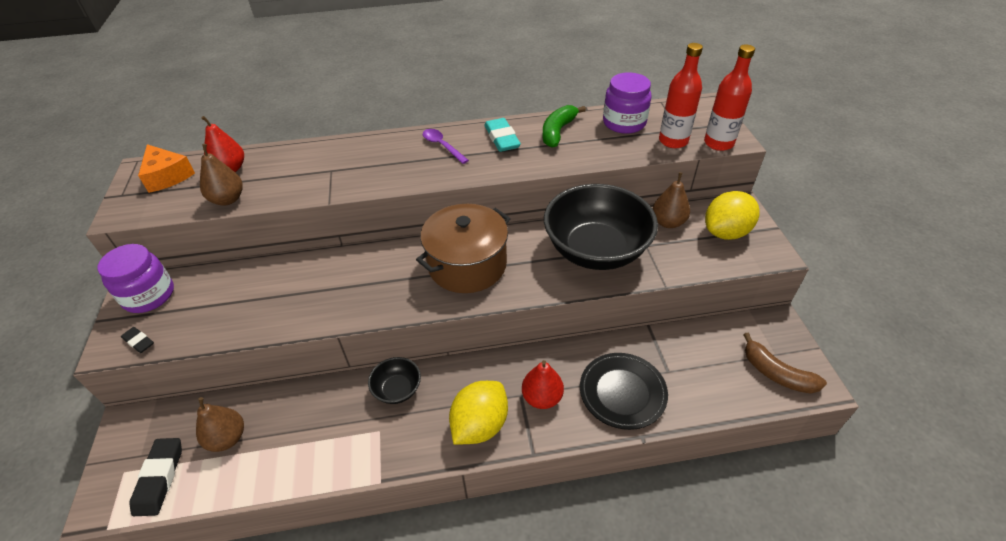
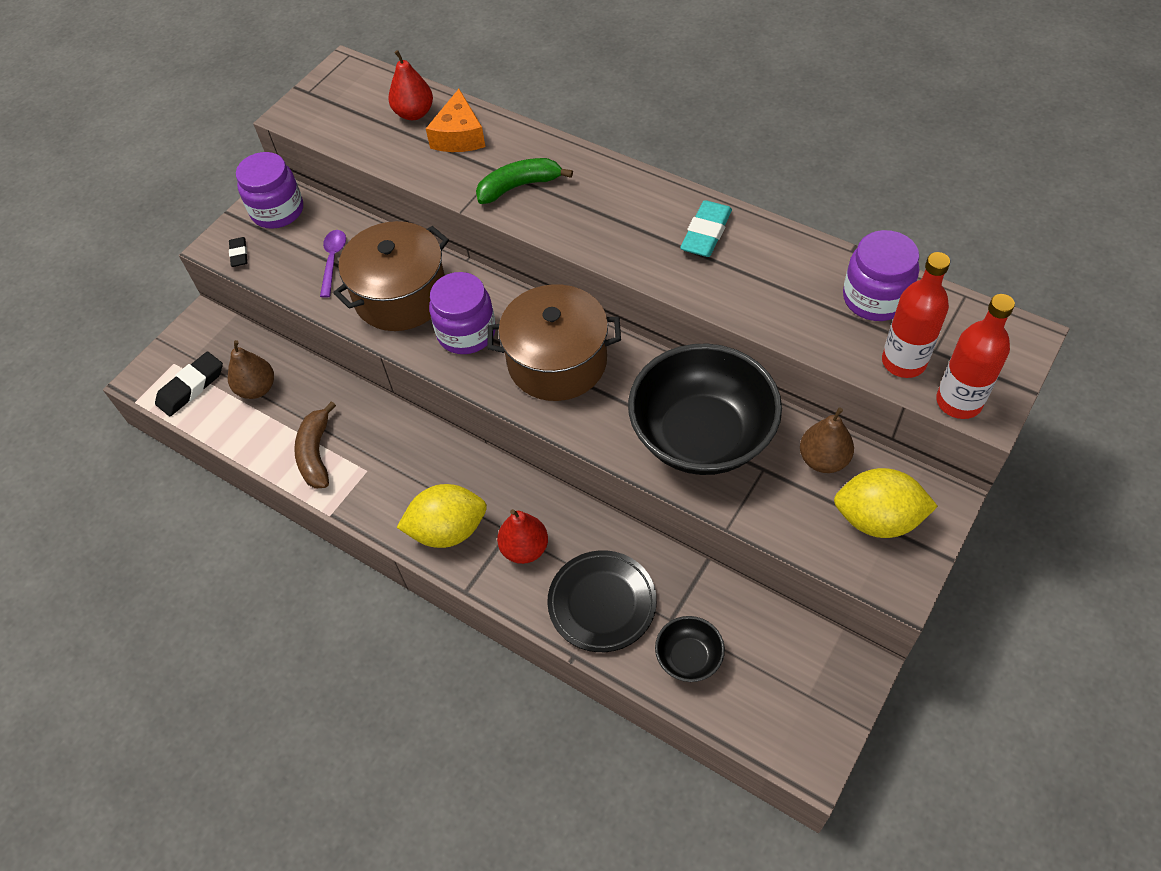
camera: 45 degrees right, 10 degrees up
(167, 176) = (358, 90): orange cheese -> orange cheese (459, 136)
(228, 199) = (383, 151): brown pear -> none
(313, 291) = (401, 296): none -> brown pot
(387, 284) = (466, 333): none -> purple jar
(397, 389) = (413, 444): black bowl -> black bowl (688, 657)
(442, 146) = (633, 205): purple spoon -> purple spoon (333, 261)
(557, 131) = (779, 262): green banana -> green banana (519, 186)
(776, 373) = (782, 713): brown banana -> brown banana (316, 454)

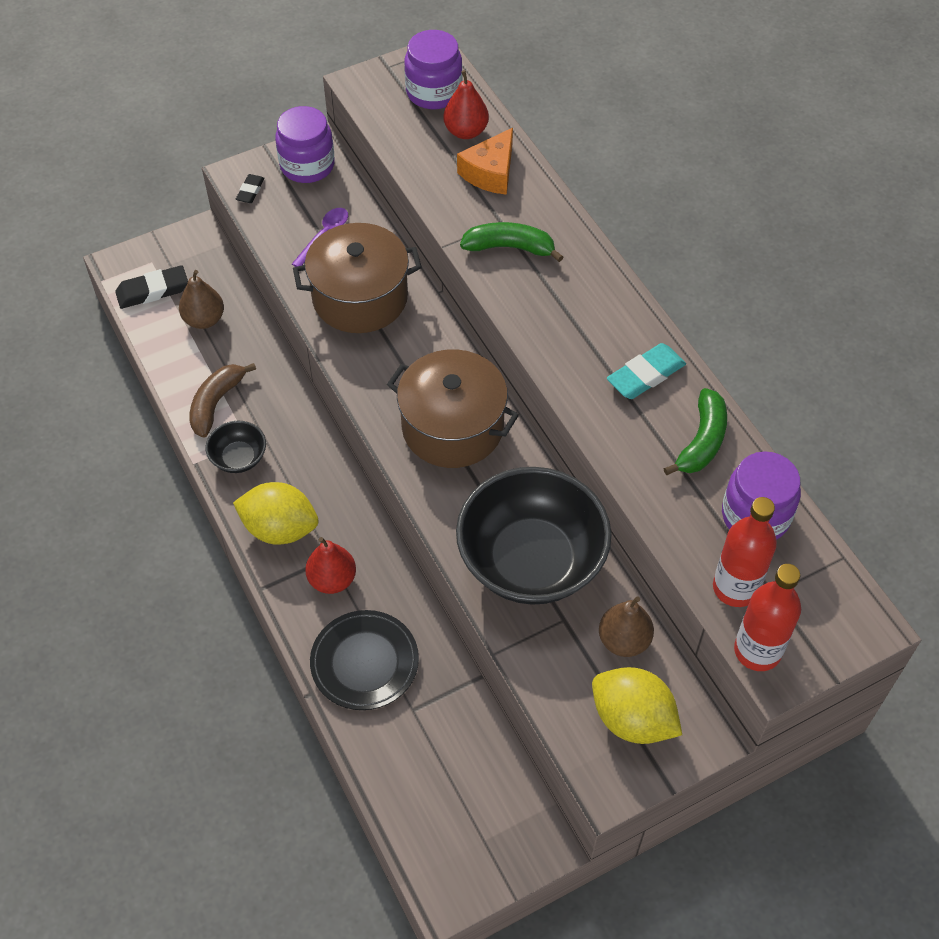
camera: 25 degrees right, 0 degrees up
(466, 333) = (393, 360): purple jar -> purple jar (434, 92)
(688, 657) = (405, 750): black bowl -> black bowl (239, 458)
(789, 262) = (702, 441): none -> green banana

